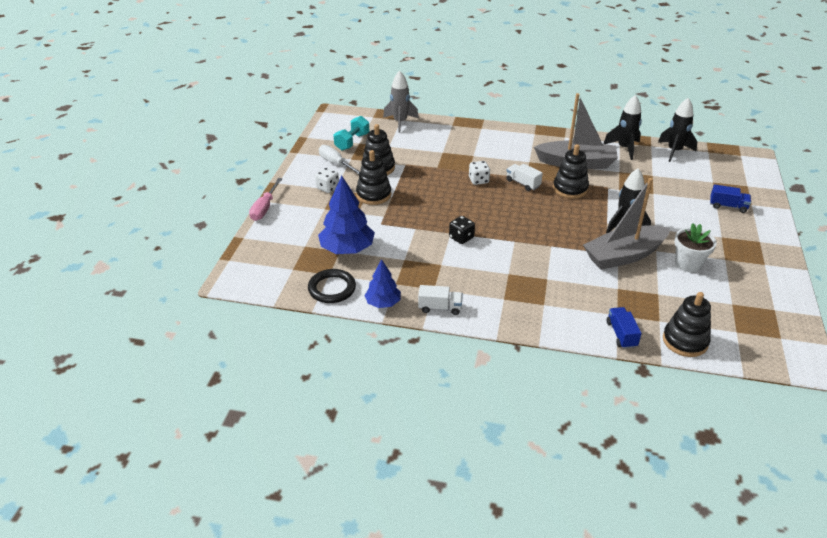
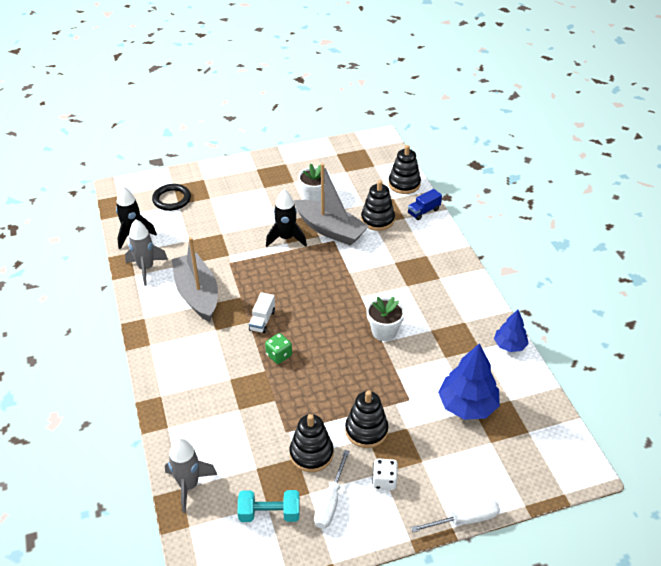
camera: 120 degrees left, 5 degrees up
(265, 208) = (465, 519): pink screwdriver -> white screwdriver
(332, 288) = (525, 387): black ring -> black ring (172, 199)
(440, 308) = (482, 309): white truck -> none
(461, 238) = (384, 331): black dice -> white flower pot
(478, 180) = (279, 355): white dice -> green dice
(570, 189) = (250, 285): black stacking toy -> black stacking toy (377, 220)
(624, 148) = (146, 268): black rocket -> grey rocket
(728, 206) = (215, 190): blue truck -> none

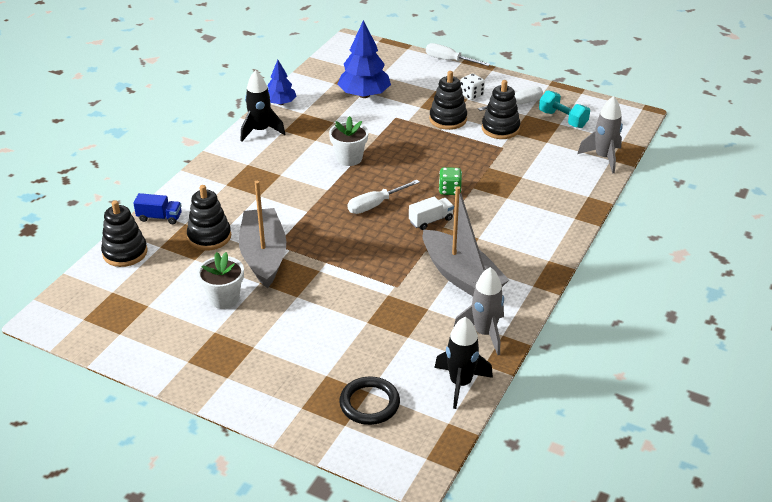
camera: 135 degrees left, 5 degrees down
(197, 294) = (461, 276): grey boat -> grey boat turned 60 degrees counterclockwise
(286, 238) = (314, 274): black rocket -> black rocket (261, 131)
(314, 306) = (375, 205): none -> white screwdriver

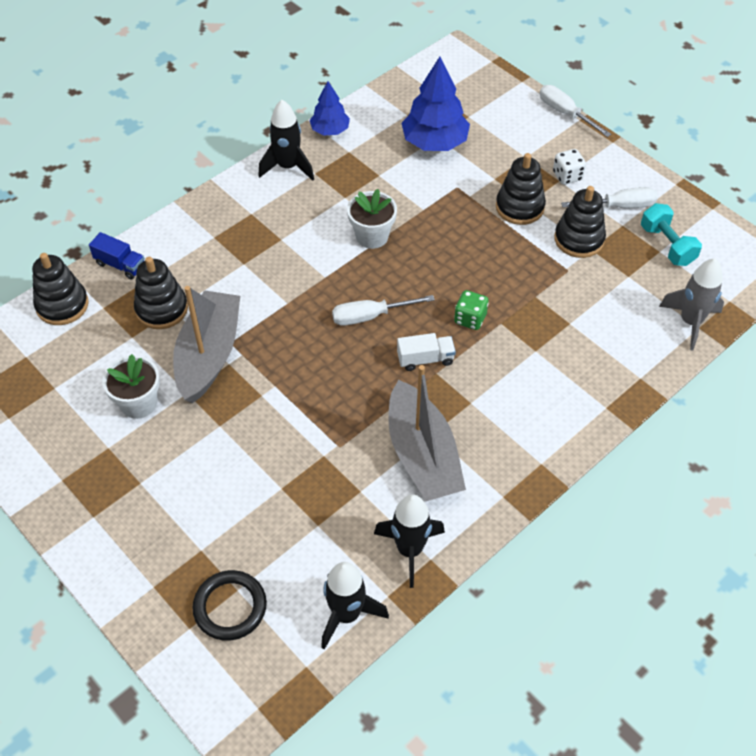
camera: 20 degrees right, 15 degrees up
(484, 333) = (409, 550): grey rocket -> black rocket

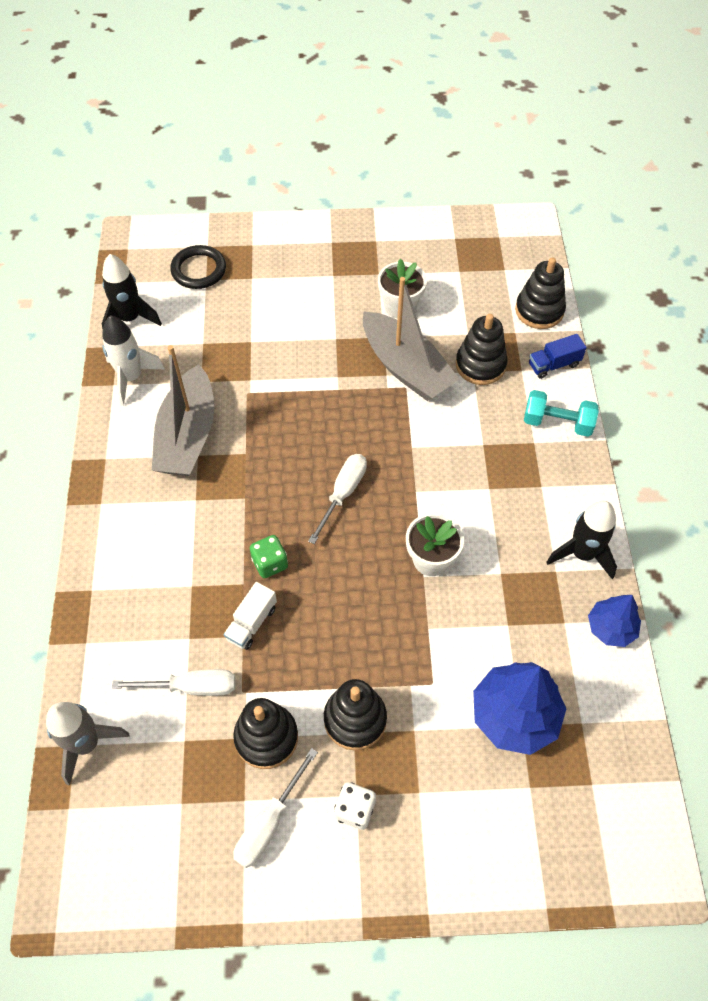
camera: 130 degrees right, 5 degrees up
(409, 550) = (131, 378): black rocket -> white rocket
(422, 455) = (188, 435): grey boat -> grey boat turned 105 degrees counterclockwise
(425, 359) = (264, 500): white truck -> white truck (252, 623)
(565, 113) = (451, 907): white screwdriver -> white screwdriver (191, 687)
(667, 245) = (180, 819): turquoise dumbbell -> turquoise dumbbell (557, 423)

